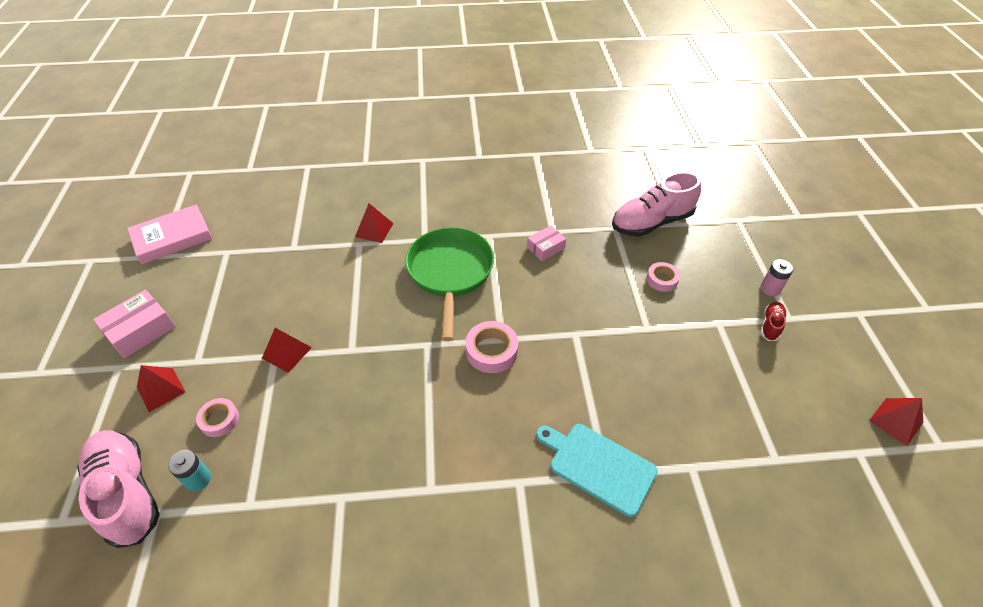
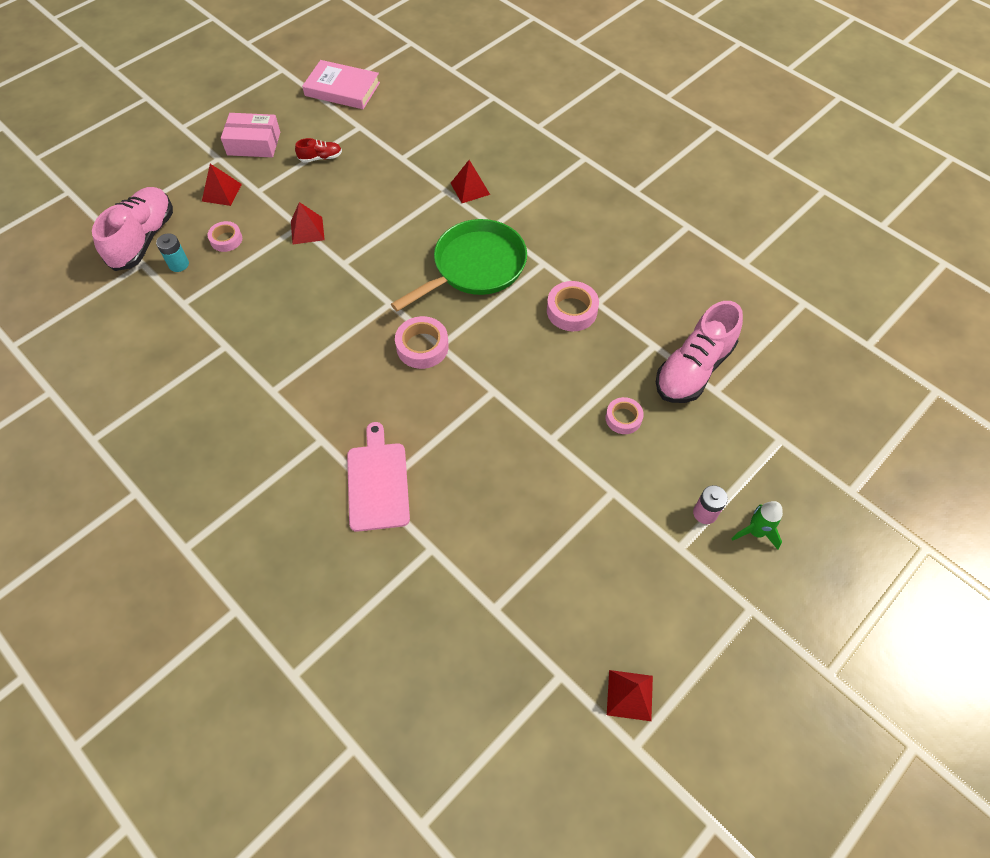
camera: 50 degrees right, 10 degrees up
(545, 248) = (571, 310): pink box -> pink tape
(598, 466) = (377, 482): turquoise cutting board -> pink cutting board
(651, 222) = (693, 369): pink shoe -> pink shoe turned 75 degrees counterclockwise
(770, 325) = (653, 535): red shoe -> red shoe (320, 158)
(801, 274) = (755, 532): none -> green rocket

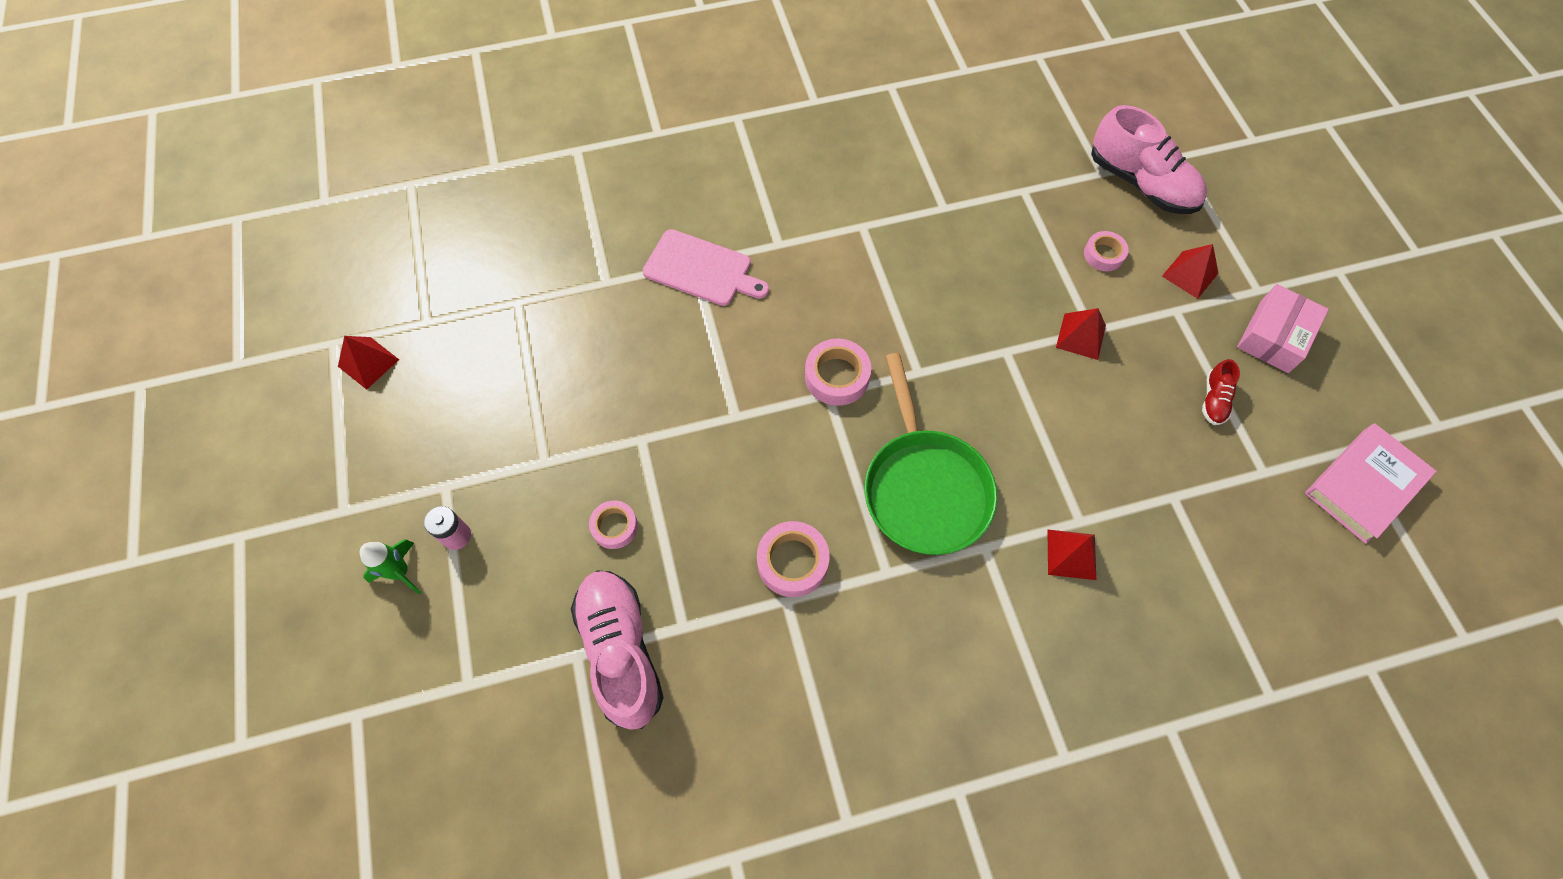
camera: 120 degrees right, 5 degrees up
(179, 264) = (1085, 202): turquoise battery -> none

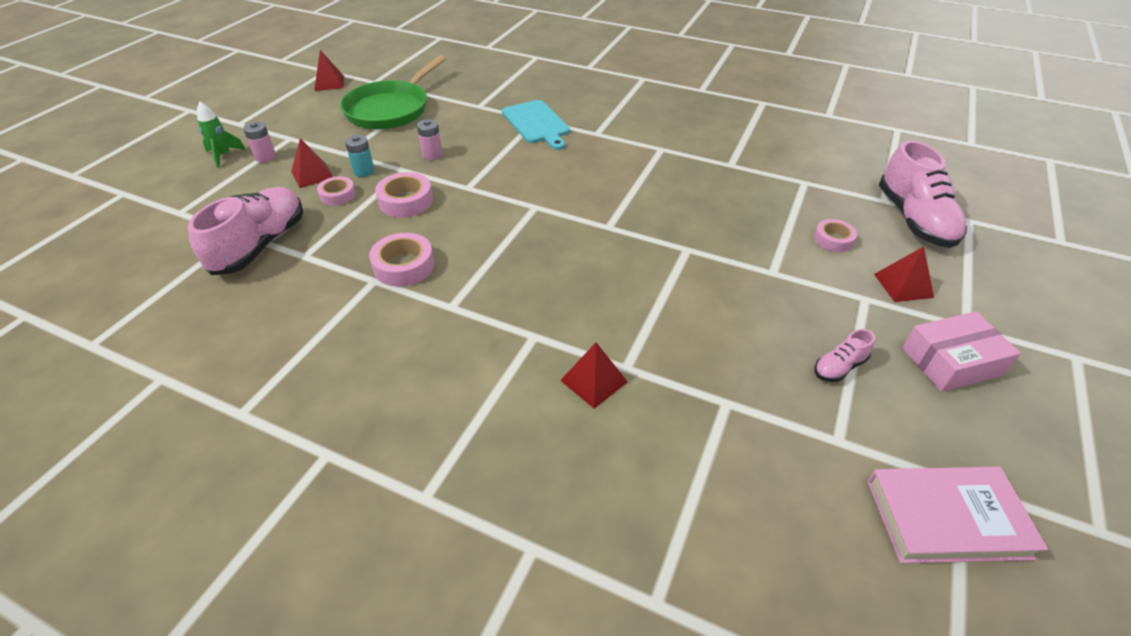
camera: 40 degrees right, 20 degrees down
(599, 473) = (364, 171): none -> turquoise battery
(644, 395) = (432, 155): none -> pink battery
(702, 269) = (537, 123): pink cutting board -> turquoise cutting board
(837, 376) = (552, 202): pink tape -> pink tape (405, 201)
(924, 487) = (535, 281): green pan -> green pan (391, 109)
(1081, 336) = (758, 271): red pyramid -> red pyramid (312, 175)
(1214, 400) = (839, 367): red shoe -> pink shoe

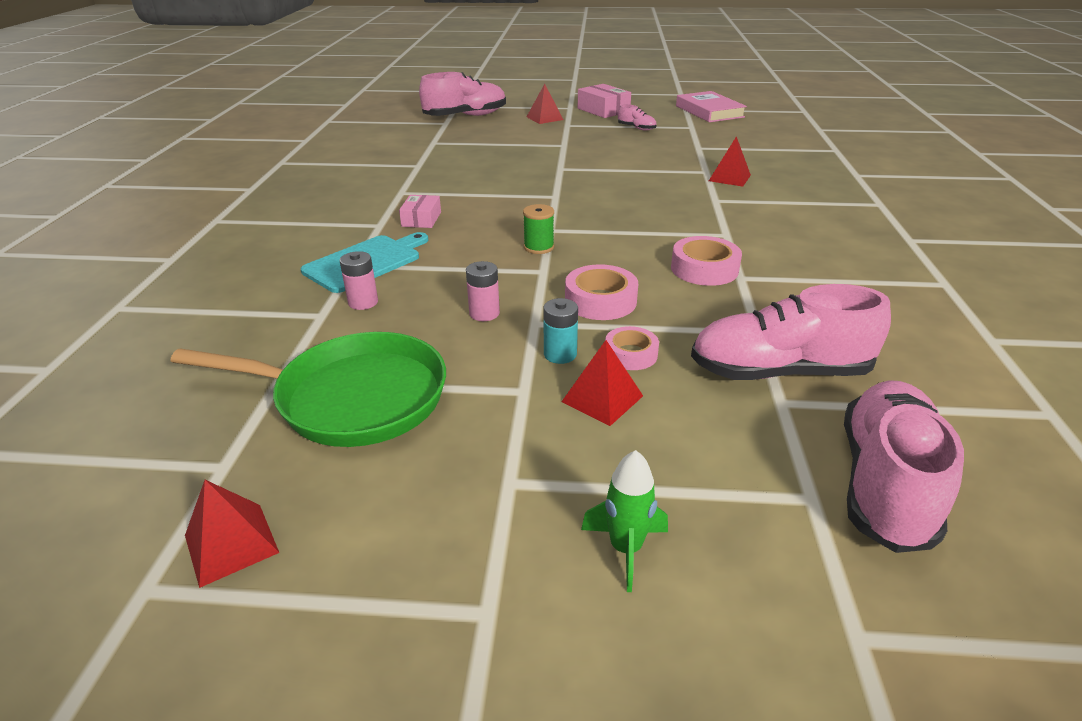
camera: 110 degrees left, 10 degrees down
(154, 239) = (884, 483): none -> pink shoe
(266, 157) = (590, 480): pink battery -> pink battery (363, 302)
(507, 194) = (538, 247): none -> green spool
(597, 151) = (421, 219): none -> pink box
(833, 240) = (509, 133): pink tape -> none

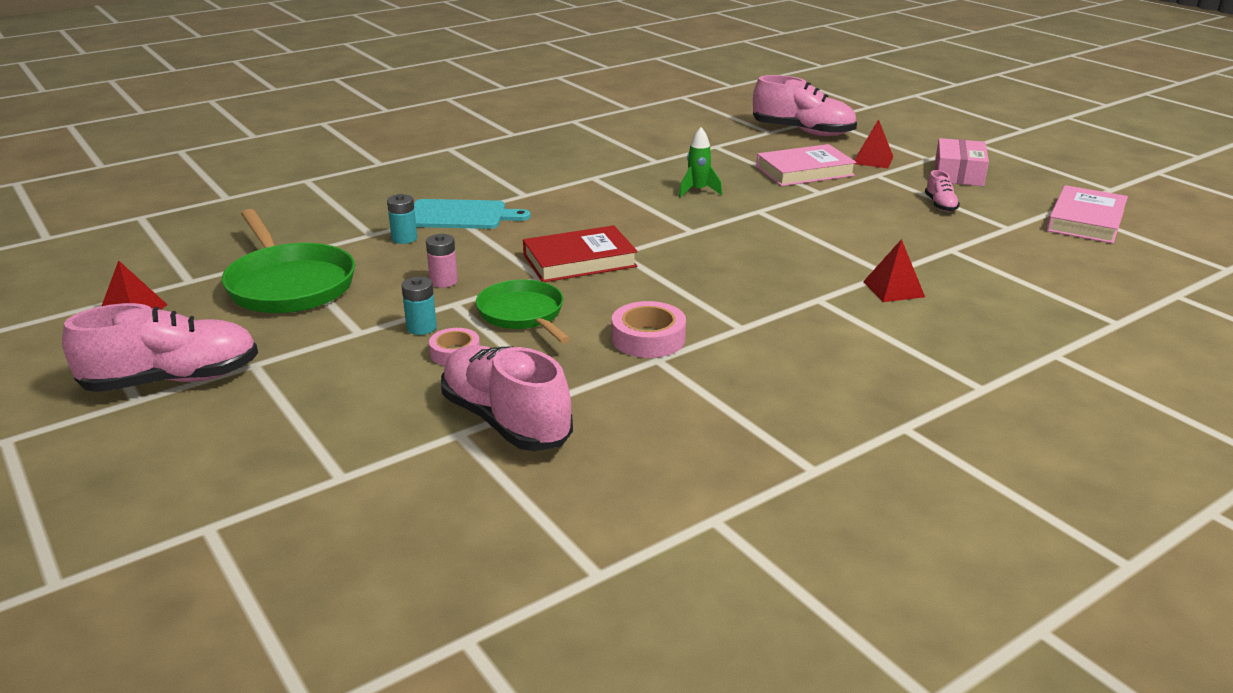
camera: 50 degrees right, 5 degrees down
(363, 302) = (404, 238): pink battery -> turquoise battery
(421, 219) = (558, 203): pink box -> none
(525, 137) = (804, 171): none -> pink book
(538, 247) = (579, 260): green spool -> red book
(600, 301) = (523, 315): pink tape -> green pan
(602, 398) = (381, 362): red pyramid -> none
(625, 549) = (224, 423): green rocket -> green rocket (698, 191)
(884, 483) = (391, 504): pink shoe -> pink shoe (172, 380)

